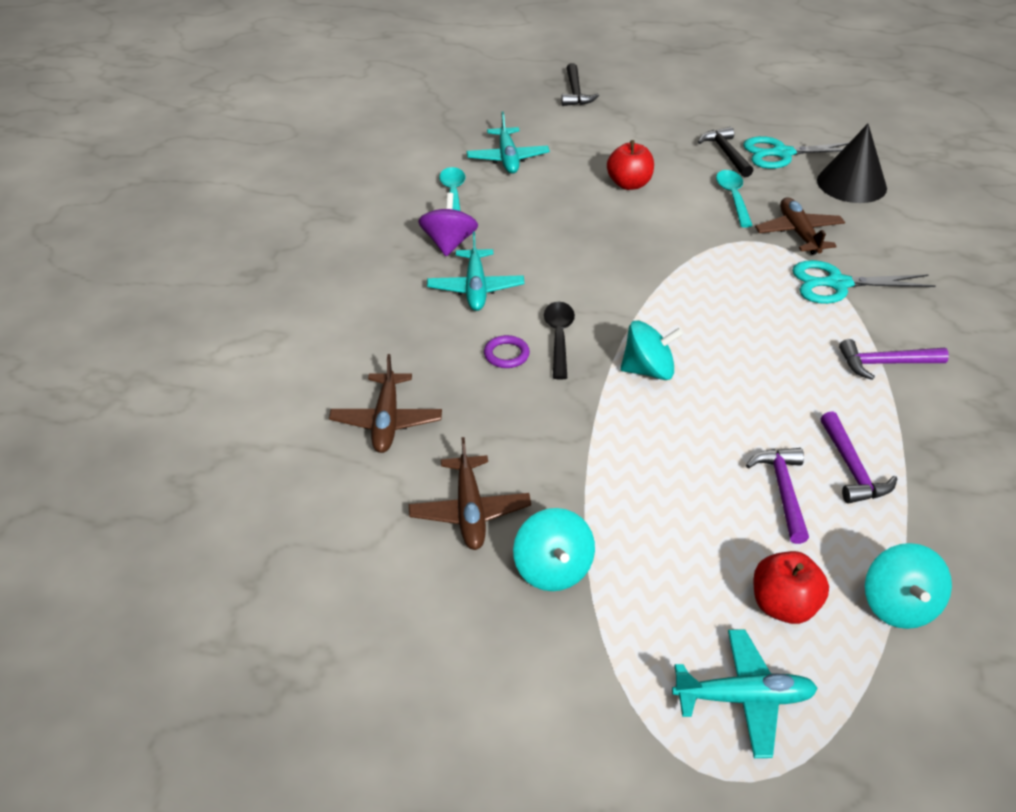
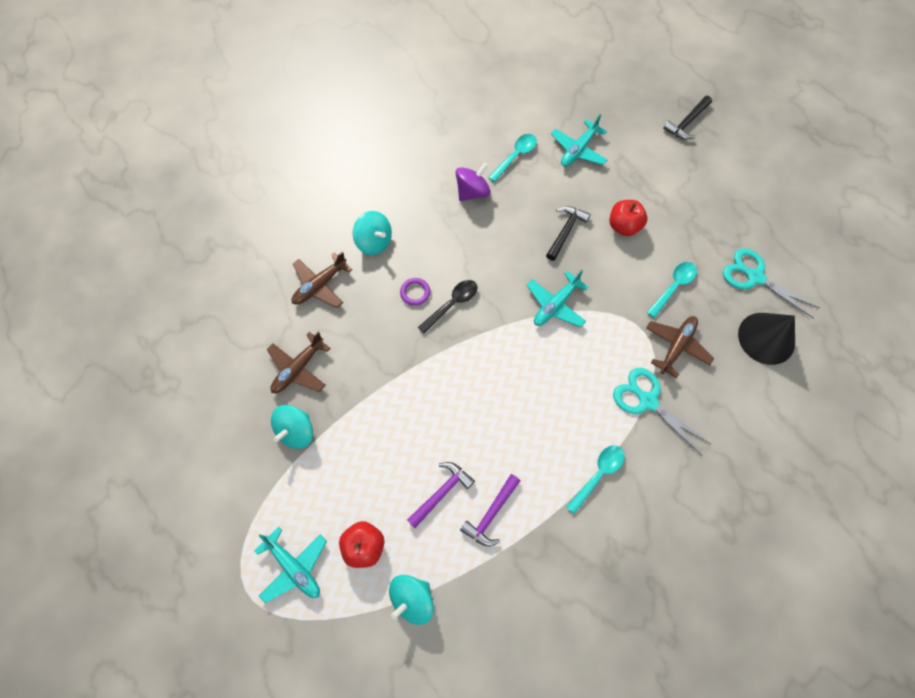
camera: 45 degrees right, 25 degrees up
(475, 288) = (450, 235): turquoise plane -> turquoise plane (555, 305)
(648, 370) = (469, 364): turquoise spinning top -> turquoise spinning top (374, 242)
(726, 153) = (717, 248): black hammer -> black hammer (565, 231)
(885, 363) = (598, 474): purple hammer -> turquoise spoon

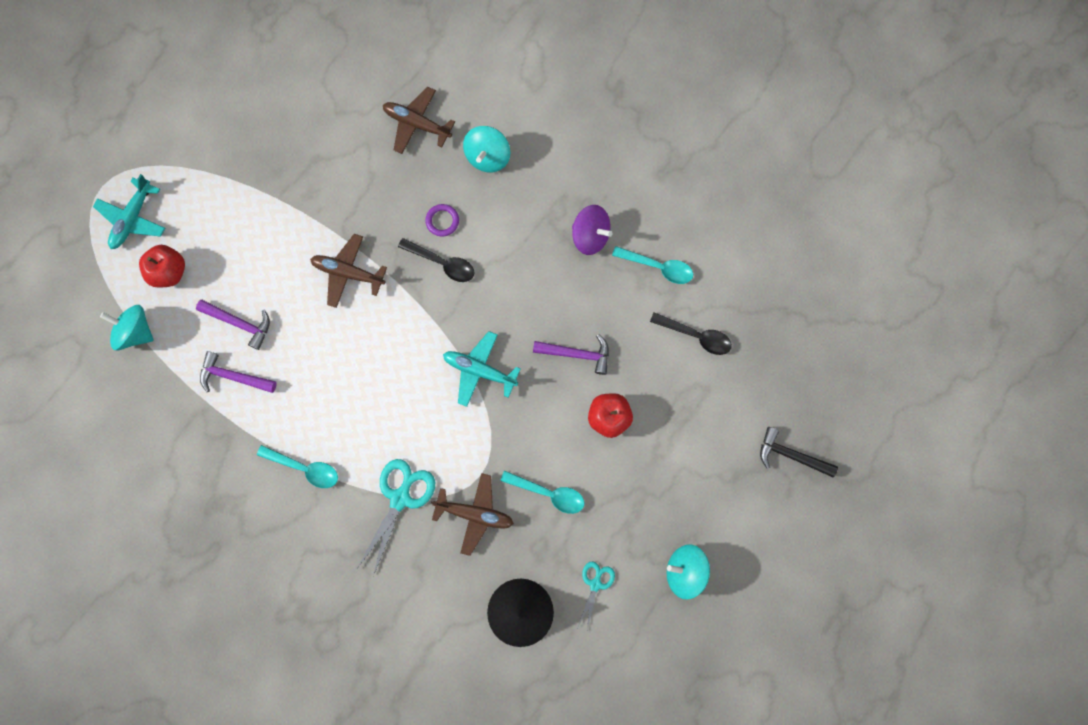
camera: 70 degrees right, 10 degrees up
(296, 431) = (257, 167): turquoise spinning top -> turquoise spinning top (684, 571)
(298, 368) = (320, 142): brown plane -> brown plane (348, 273)
(565, 231) = (577, 354): black hammer -> purple hammer
(578, 150) = (696, 336): turquoise plane -> black spoon
(755, 277) = (595, 584): turquoise scissors -> turquoise scissors, size x0.57

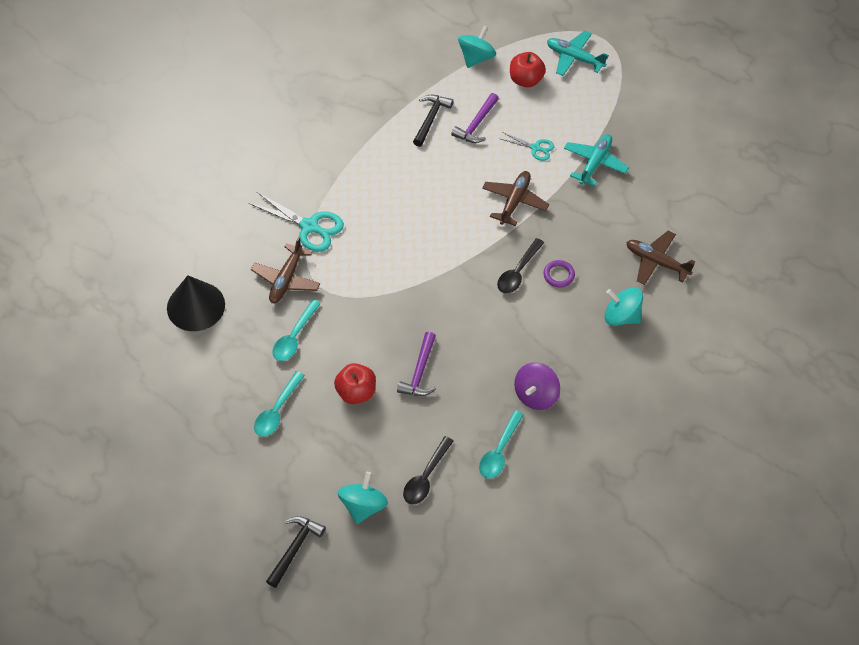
camera: 95 degrees right, 20 degrees down
(233, 376) = (430, 119): purple hammer -> black hammer
(304, 468) = (346, 162): turquoise spoon -> turquoise spoon (277, 410)
(417, 124) = (656, 262): brown plane -> brown plane turned 90 degrees counterclockwise
(479, 370) = (414, 293): turquoise plane -> turquoise plane (595, 163)
(595, 584) = (207, 365): turquoise scissors -> turquoise scissors (535, 148)
(684, 571) = (203, 439): turquoise spinning top -> turquoise spinning top (363, 506)

